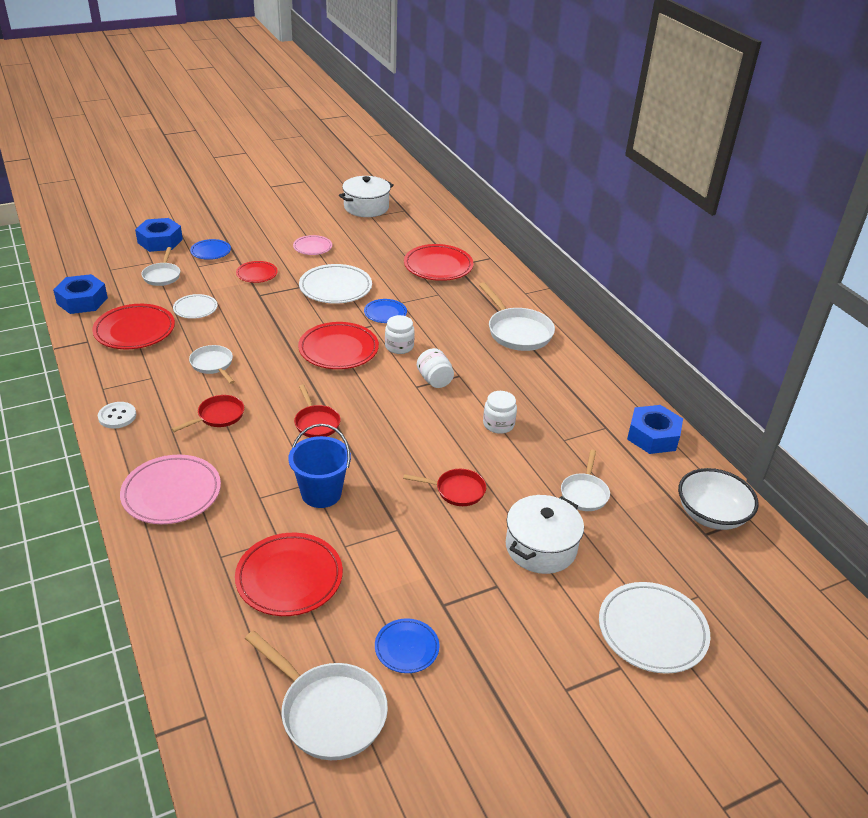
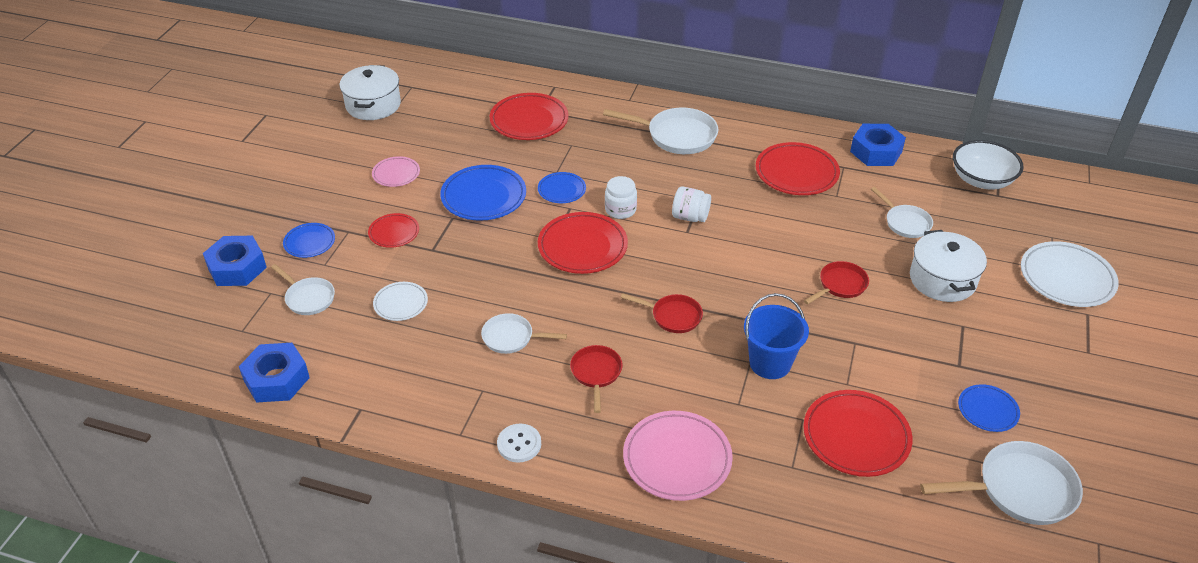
camera: 45 degrees left, 5 degrees up
(135, 330) = (385, 365): red plate -> red plate (796, 173)
(335, 288) = (483, 197): white plate -> blue plate
(498, 424) = (784, 217): white jar -> none

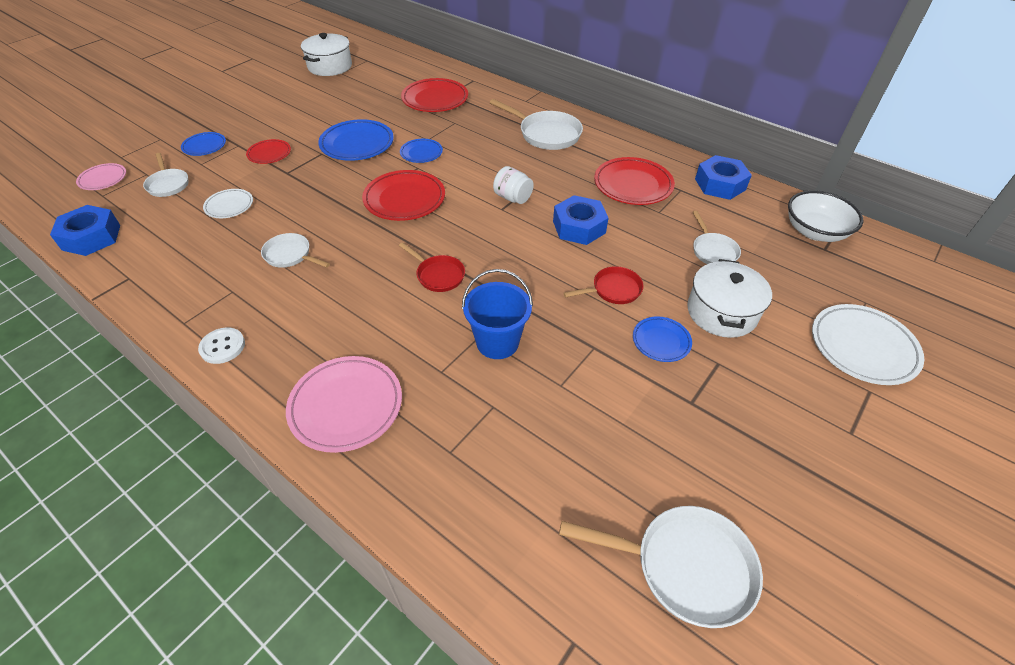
camera: 20 degrees right, 5 degrees up
(237, 268) = (140, 151): blue nut -> blue nut (579, 227)
(396, 174) = (306, 114): pink plate -> pink plate (103, 179)
(596, 373) = (335, 305): red pan -> none
(620, 210) = (457, 178): white jar -> none
(856, 436) = (535, 442): red plate -> none
(987, 410) = (697, 461): blue plate -> blue plate (661, 341)

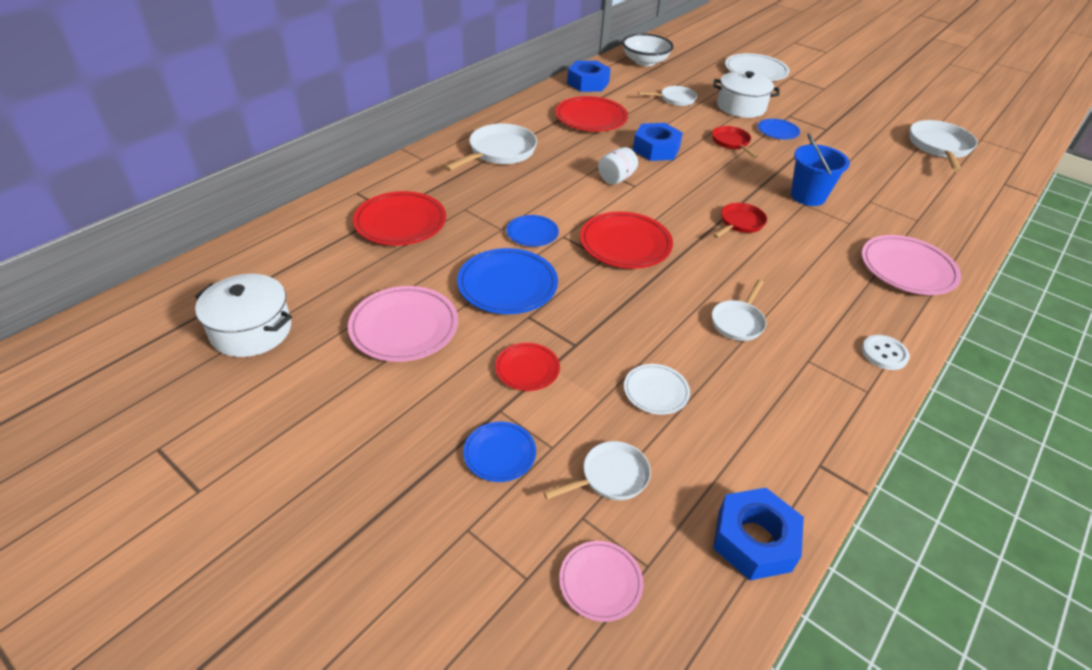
camera: 90 degrees left, 5 degrees down
(321, 109) = (404, 327): none -> pink plate

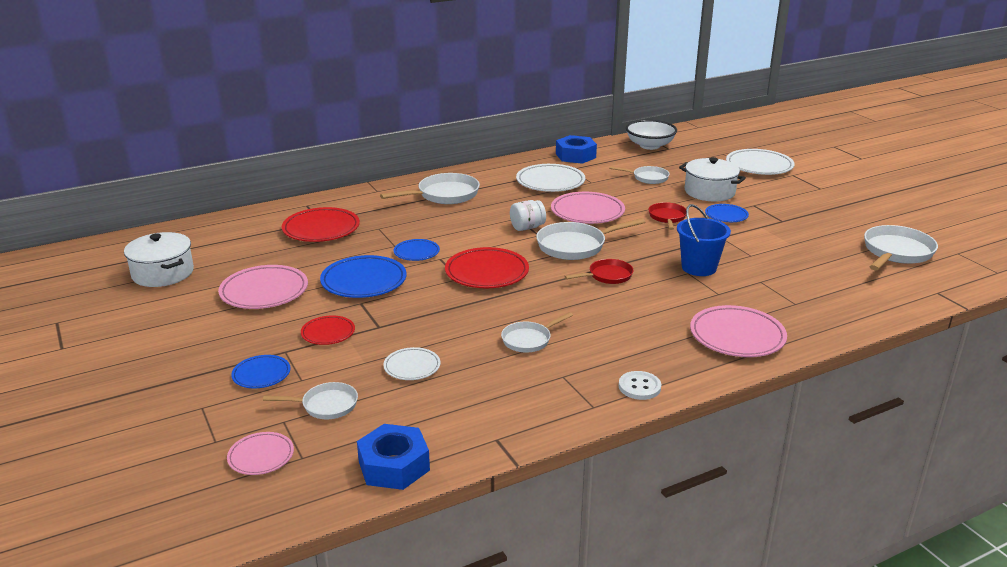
camera: 25 degrees right, 15 degrees down
(591, 118) = (550, 182): red plate -> white plate
(656, 149) = (587, 212): blue nut -> pink plate
(680, 192) = (575, 246): none -> white pan

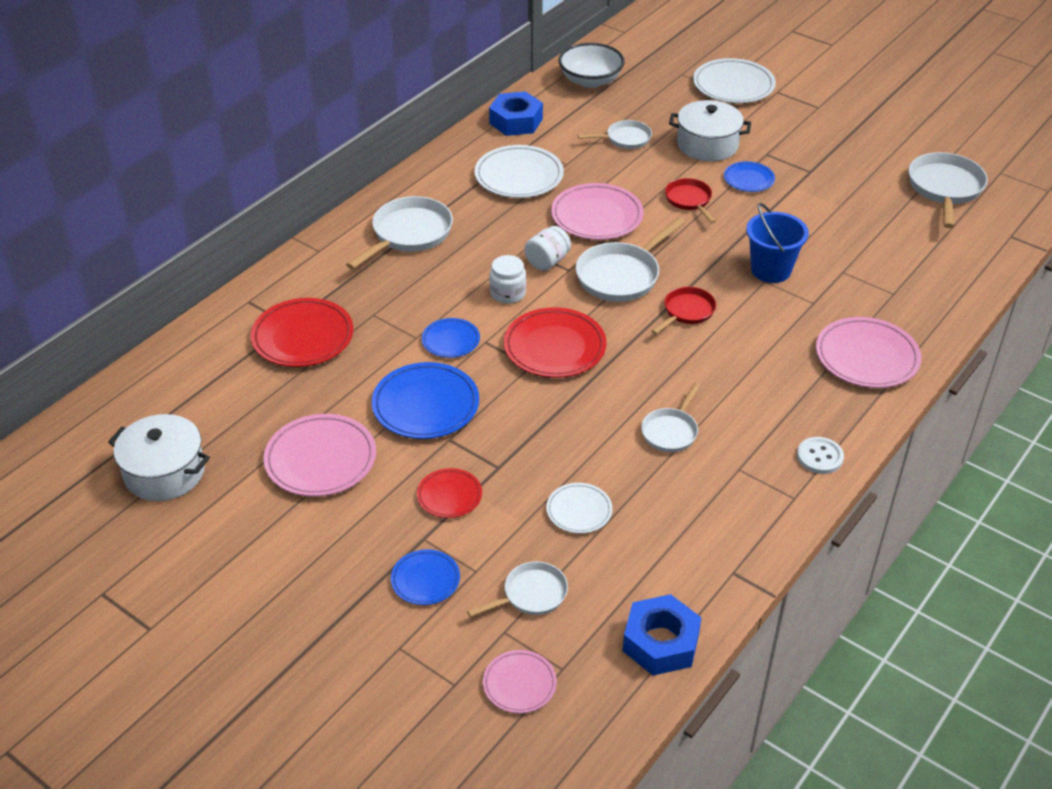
camera: 25 degrees left, 15 degrees up
(482, 237) = (507, 293): none -> white jar

